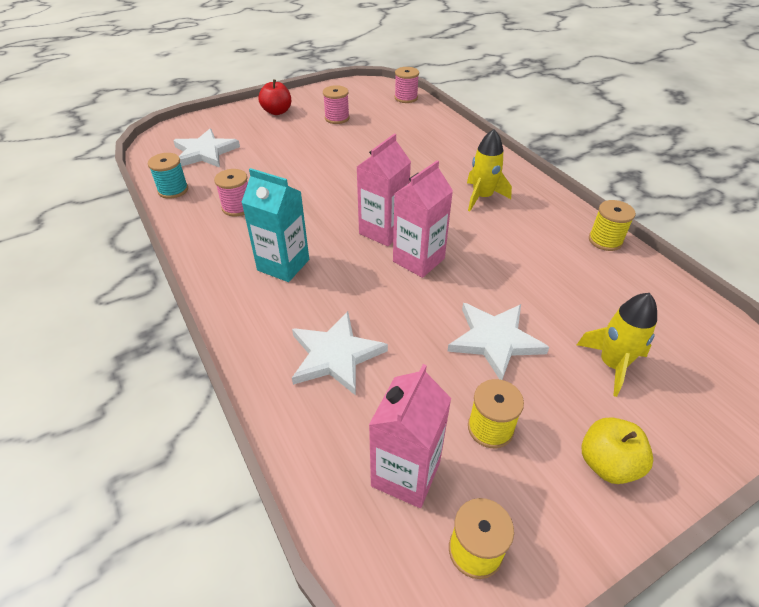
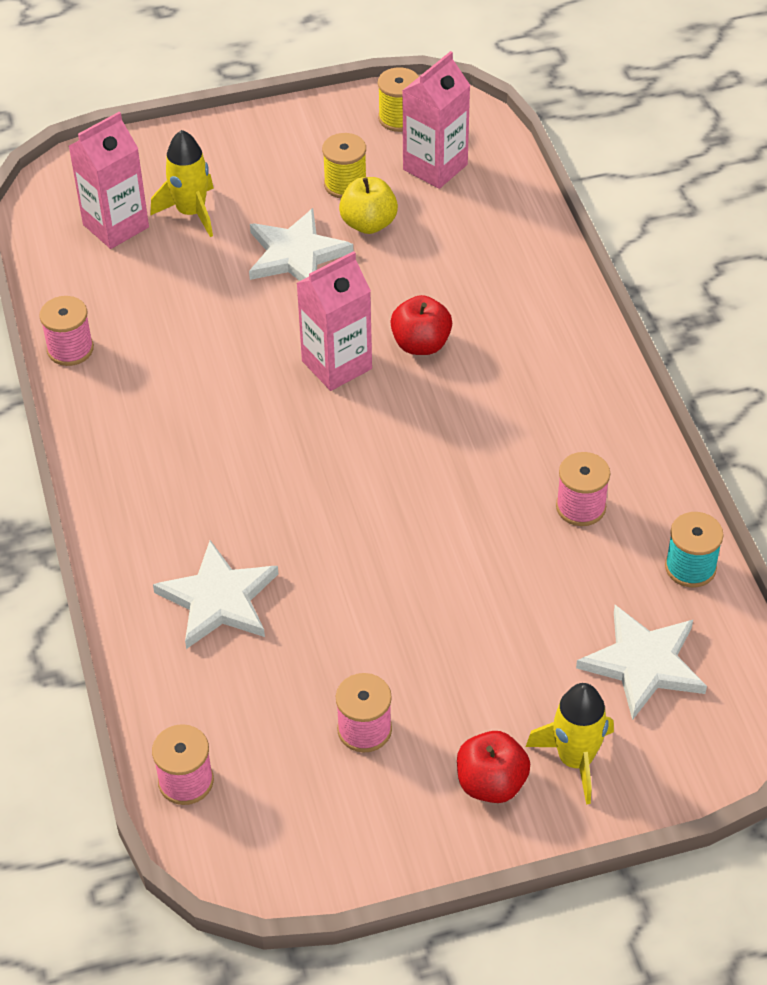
camera: 165 degrees left, 5 degrees up
(283, 265) = (518, 390): turquoise carton -> none
(335, 355) = (474, 269): white star -> white star (219, 599)
(363, 284) = (421, 344): none -> red apple
(383, 231) = (367, 420): pink carton -> pink carton (116, 226)
(482, 197) = (189, 456): yellow rocket -> yellow rocket (575, 759)
(605, 240) = (70, 349): yellow spool -> pink spool
(607, 464) = (260, 145): yellow apple -> yellow apple (368, 224)

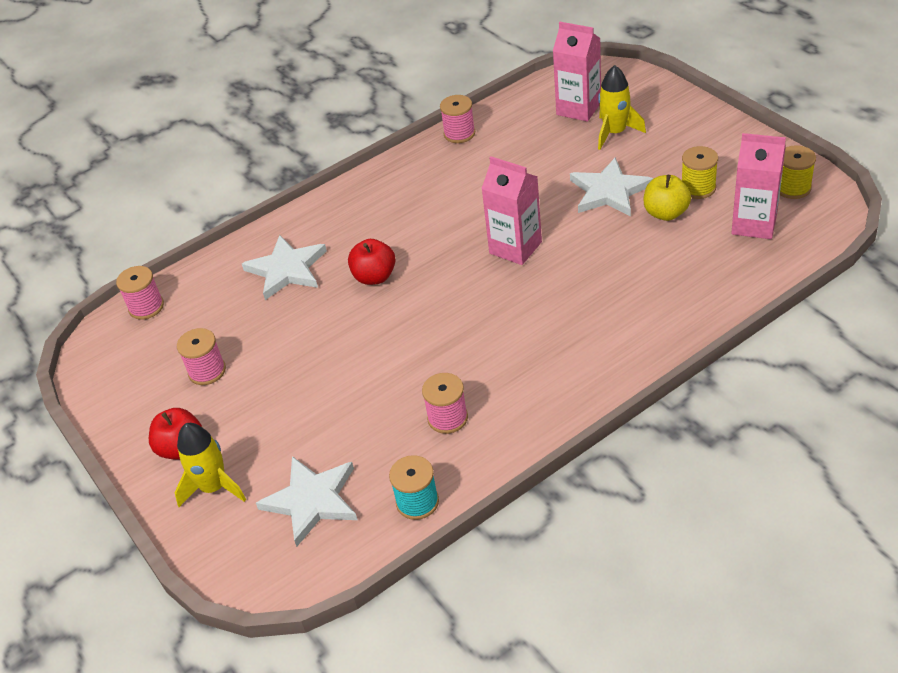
camera: 75 degrees right, 5 degrees down
(421, 344) = (561, 280): red apple -> red apple (374, 277)

